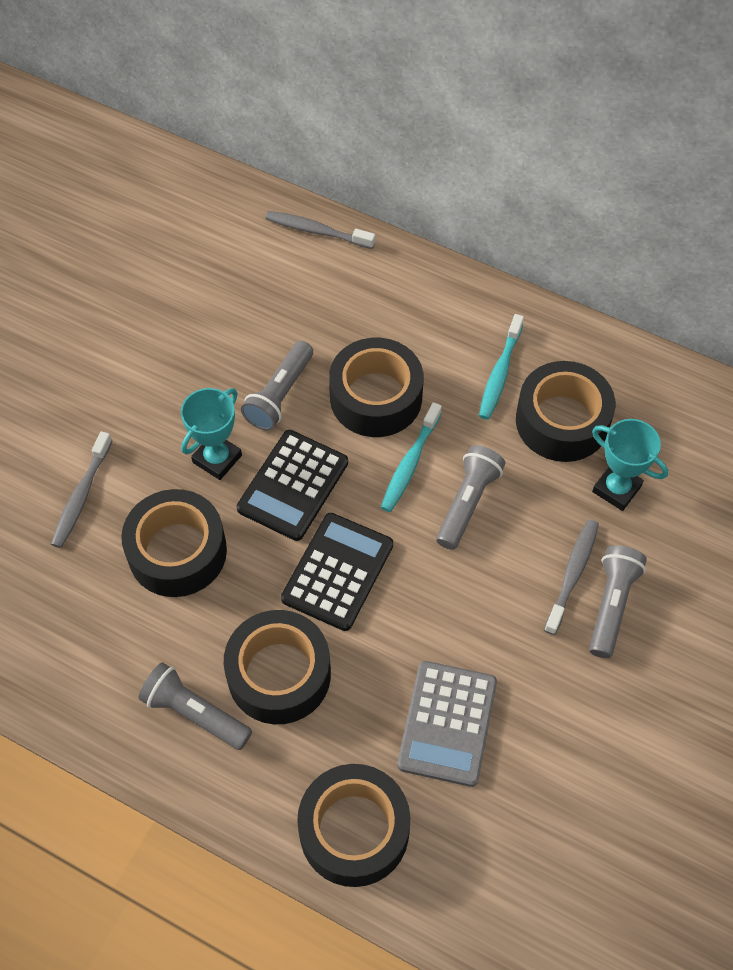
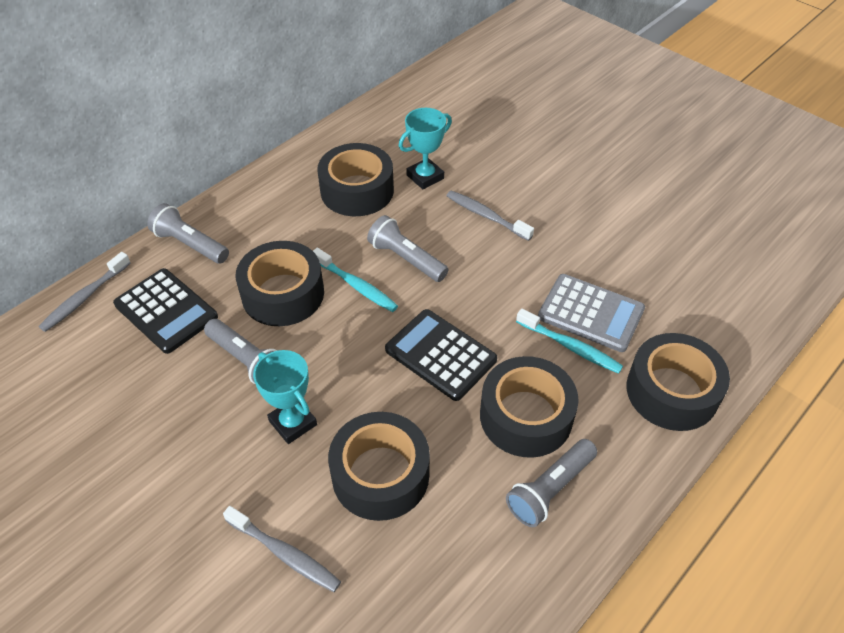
camera: 75 degrees left, 10 degrees down
(293, 485) = (345, 369): black calculator -> black calculator (166, 311)
(499, 373) = (298, 214): turquoise toothbrush -> turquoise toothbrush (570, 347)
(612, 605) = (516, 202): grey flashlight -> grey flashlight (190, 244)

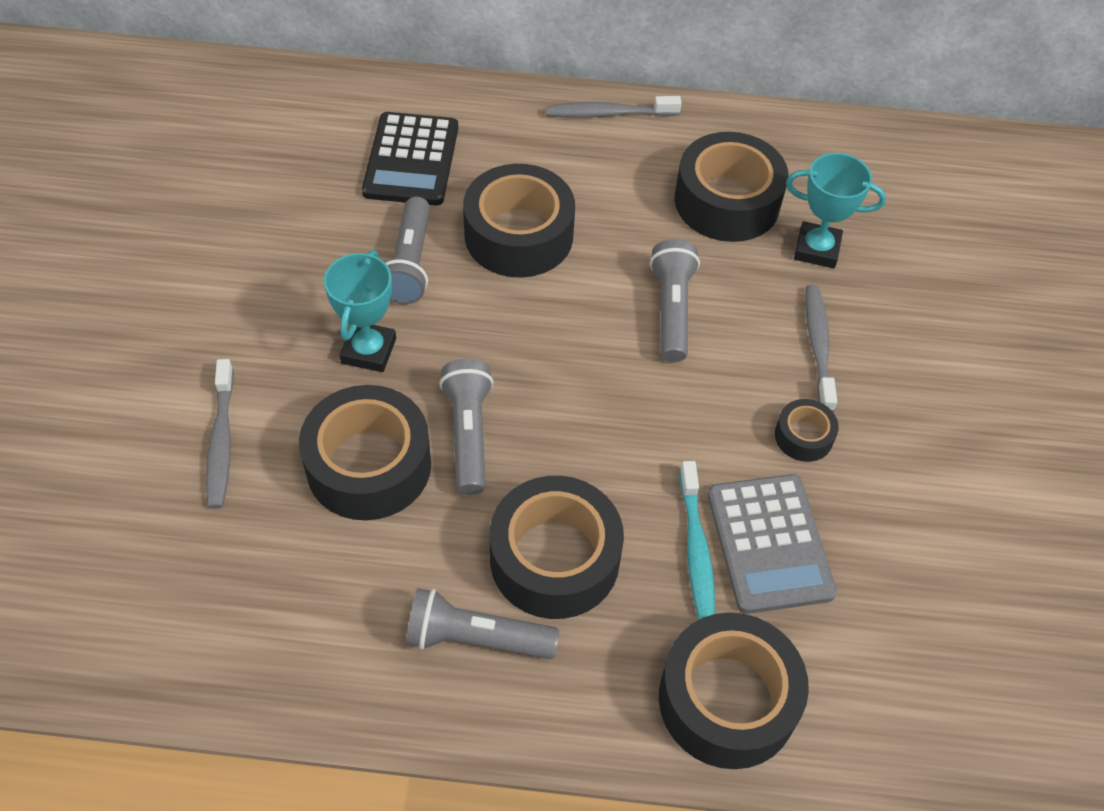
camera: 50 degrees right, 5 degrees up
(84, 297) = (371, 91): grey toothbrush -> grey toothbrush (608, 113)
(190, 244) = (509, 118): grey flashlight -> grey flashlight (468, 434)
(356, 286) = (589, 290): turquoise toothbrush -> none
(440, 355) = (566, 425): black calculator -> none
(537, 257) = (803, 436): none -> black tape

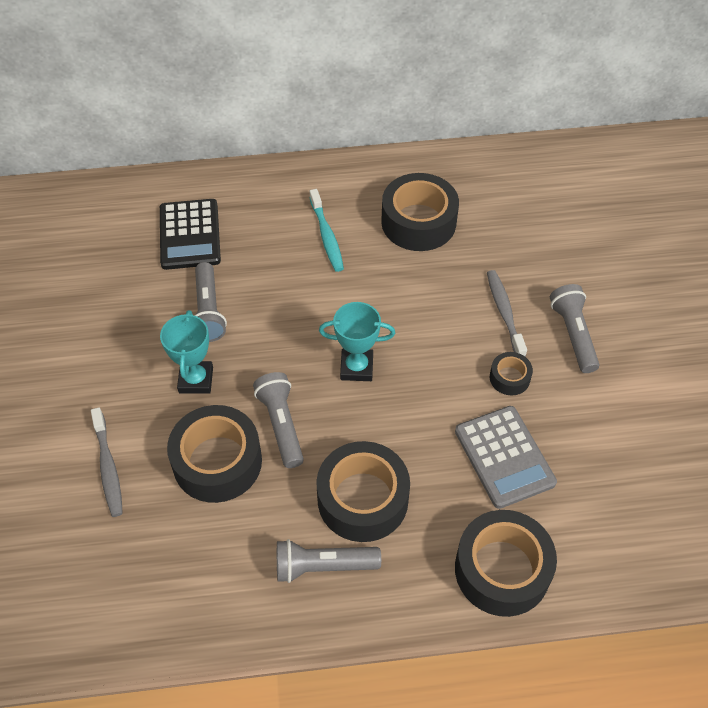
camera: 10 degrees left, 0 degrees up
(518, 235) = (280, 275): black tape -> none
(608, 113) = (321, 174): grey toothbrush -> none
(672, 310) = (399, 307): grey flashlight -> grey flashlight (573, 334)
(696, 550) = (456, 472): turquoise toothbrush -> turquoise toothbrush (326, 236)
(817, 249) = (487, 244): turquoise trophy -> turquoise trophy (356, 367)

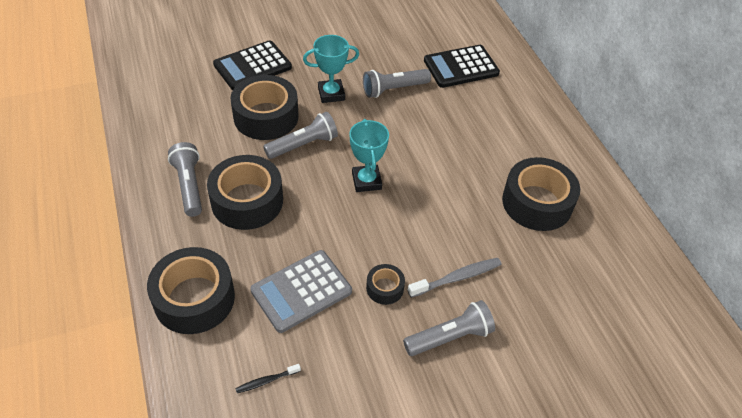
camera: 75 degrees right, 5 degrees down
(108, 467) = (252, 66): grey toothbrush -> black calculator
(326, 236) = (493, 144): turquoise toothbrush -> none
(612, 504) = (266, 381): none -> black toothbrush

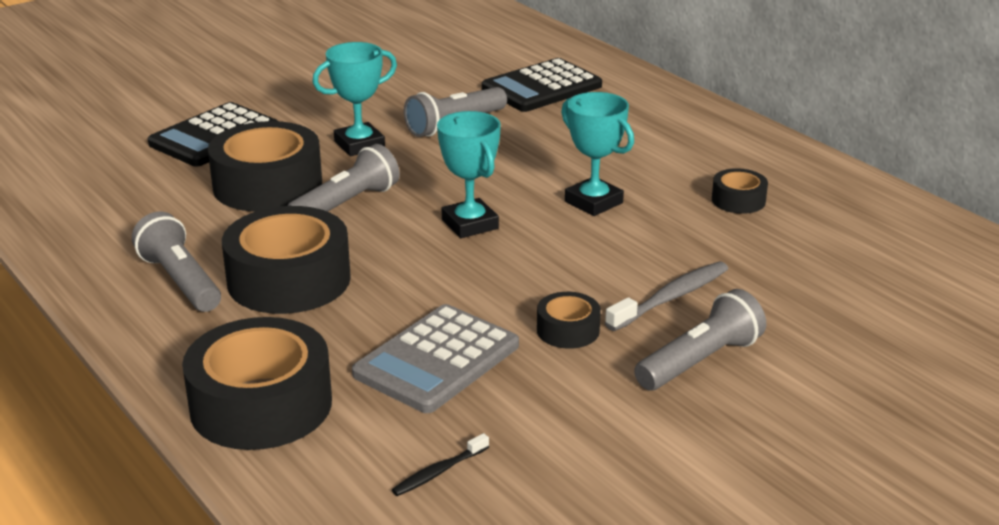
camera: 15 degrees left, 20 degrees down
(447, 181) = (593, 202): none -> turquoise trophy
(537, 203) = (738, 200): black tape -> black tape, size x0.48

